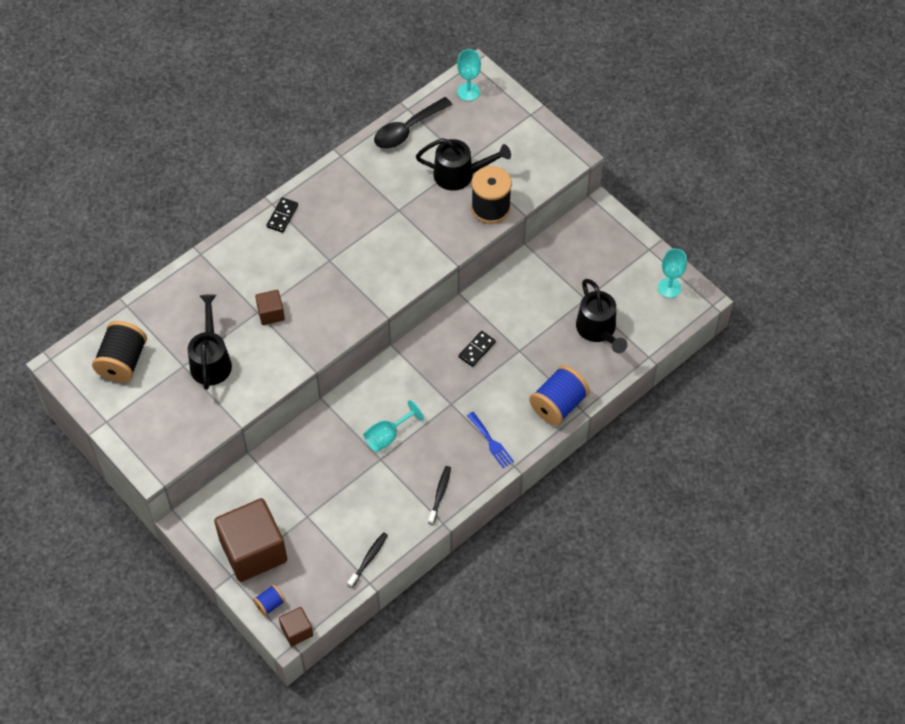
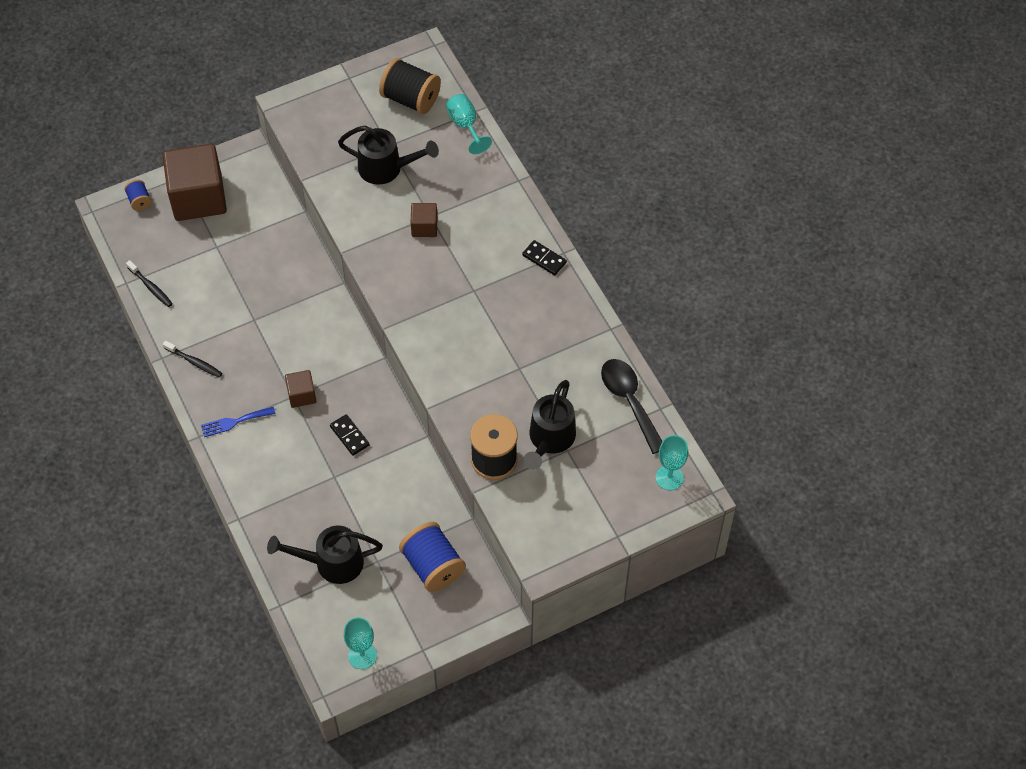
camera: 105 degrees right, 0 degrees up
(297, 631) = (104, 216): brown cube -> brown cube (301, 395)
(387, 436) = (277, 331): turquoise goblet -> turquoise goblet (465, 125)
(558, 405) = (254, 497): blue spool -> blue spool (433, 566)

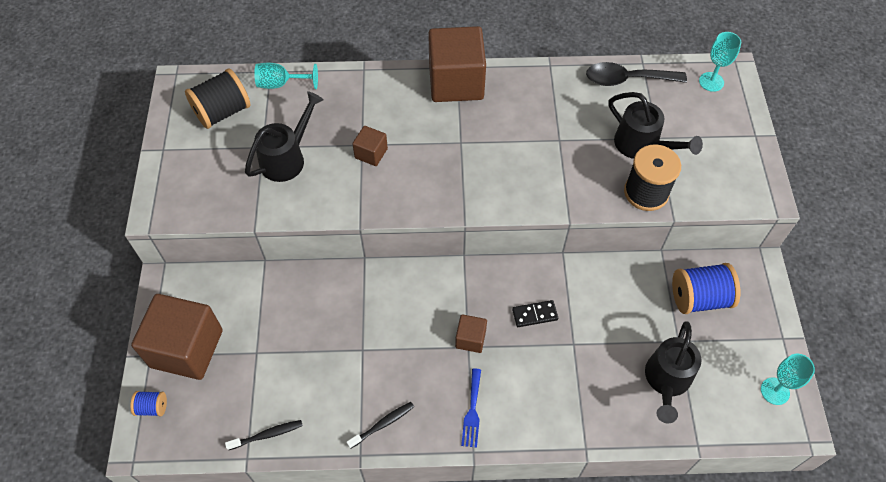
camera: 65 degrees left, 0 degrees up
(544, 259) = (456, 82): black domino -> brown cube

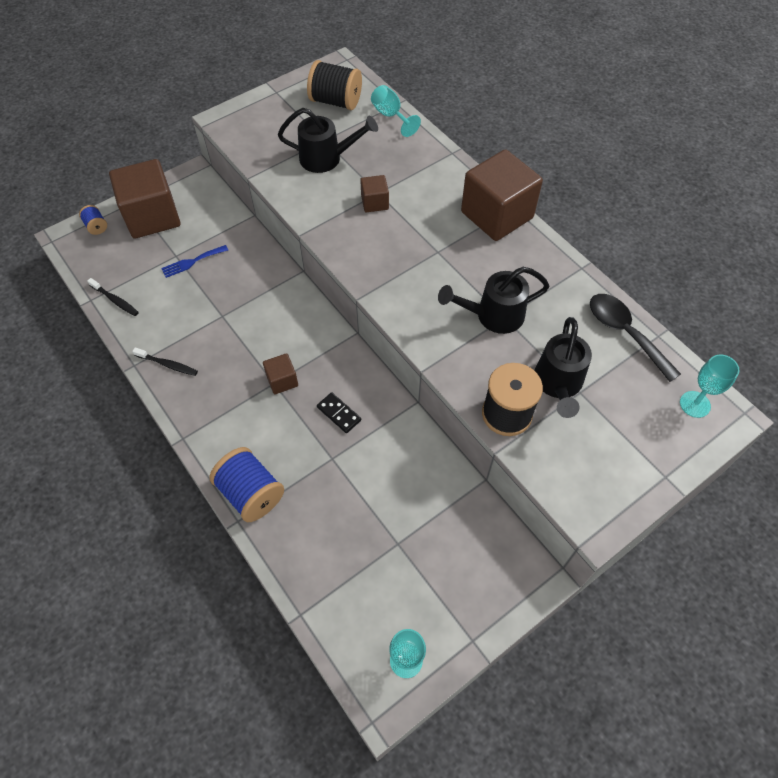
camera: 55 degrees right, 0 degrees up
(472, 411) = (217, 418): blue fork -> blue fork (192, 262)
(666, 381) = (348, 554): black watering can -> black watering can (493, 315)
(699, 298) = (458, 539): blue spool -> blue spool (251, 493)

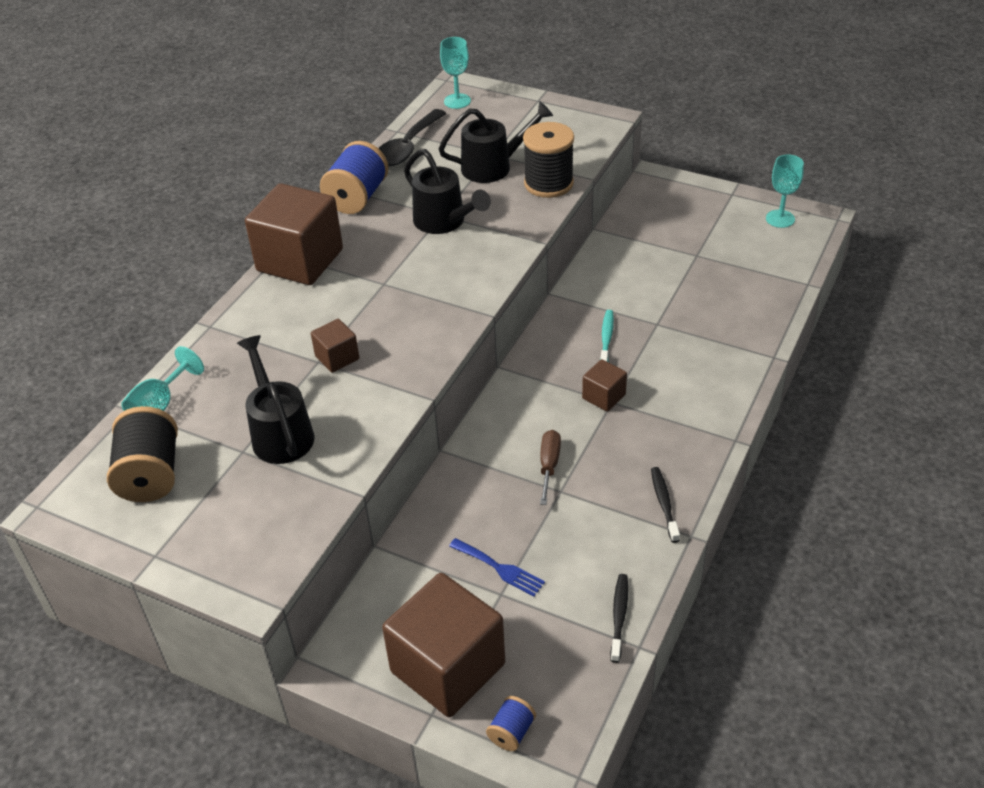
camera: 115 degrees left, 15 degrees down
(246, 319) = (549, 465): none -> brown screwdriver
(251, 493) = (741, 360): blue spool -> blue spool (357, 197)
(339, 413) = (606, 339): black domino -> turquoise toothbrush

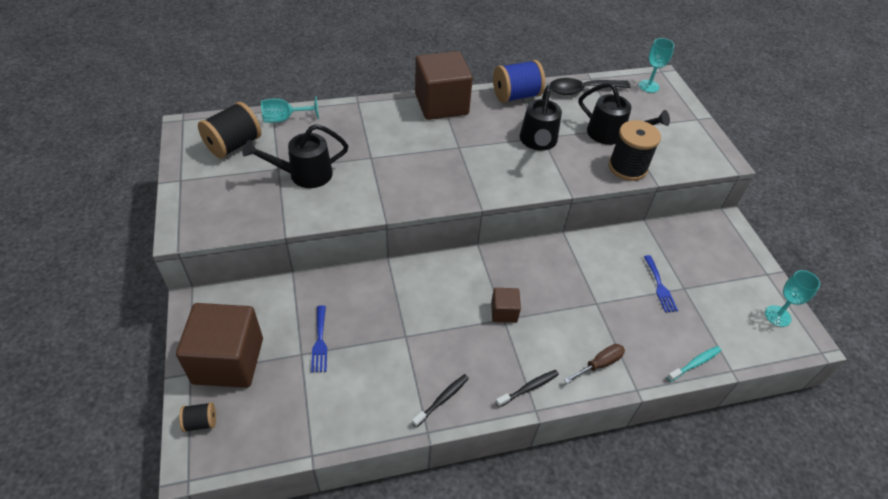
camera: 45 degrees right, 5 degrees up
(280, 433) = (304, 174): black watering can -> black watering can turned 135 degrees counterclockwise
(337, 358) = (381, 163): brown cube -> none
(511, 732) = (201, 422): blue spool -> black spool
(549, 465) = (421, 318): brown screwdriver -> brown screwdriver (599, 364)
(606, 339) = (555, 284): turquoise toothbrush -> turquoise toothbrush (694, 364)
(619, 617) = (328, 429): black toothbrush -> black toothbrush (528, 388)
(679, 269) = (660, 286): none -> blue fork

